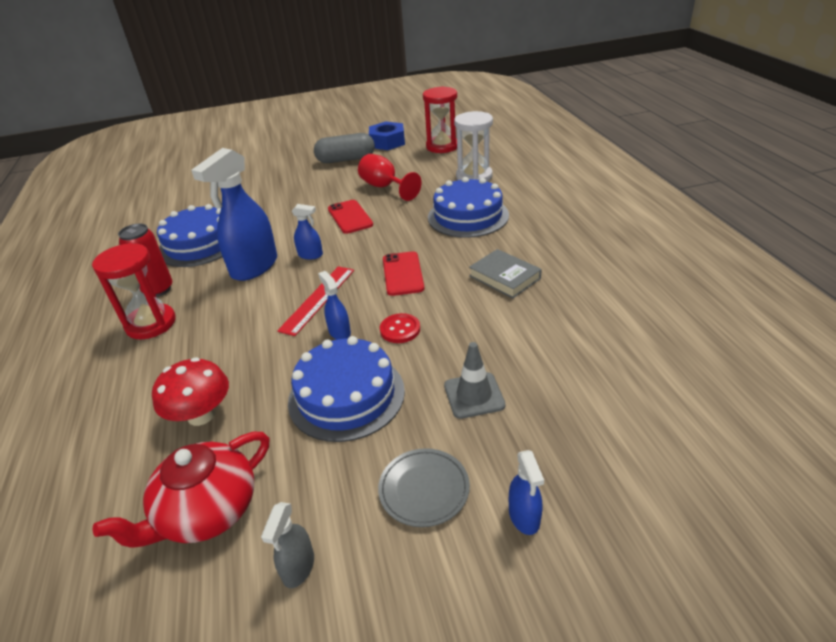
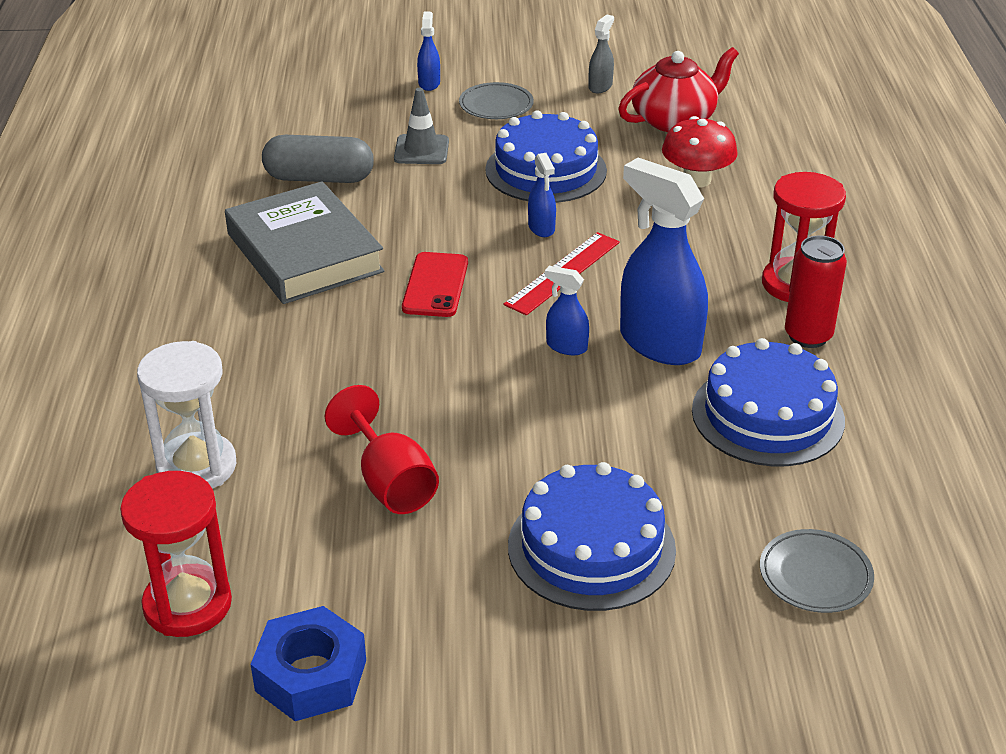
camera: 170 degrees left, 0 degrees up
(199, 194) = (815, 575): none -> grey plate
(254, 267) = (659, 343): blue spray bottle -> blue spray bottle turned 90 degrees counterclockwise
(346, 159) = (445, 619): grey capsule -> grey capsule (319, 178)
(350, 217) = (483, 414): red phone -> none
(400, 329) = (468, 217): red button -> none
(468, 216) = (280, 366): blue cake -> blue cake (591, 547)
(504, 277) = (304, 252): grey book -> grey book, size x1.79

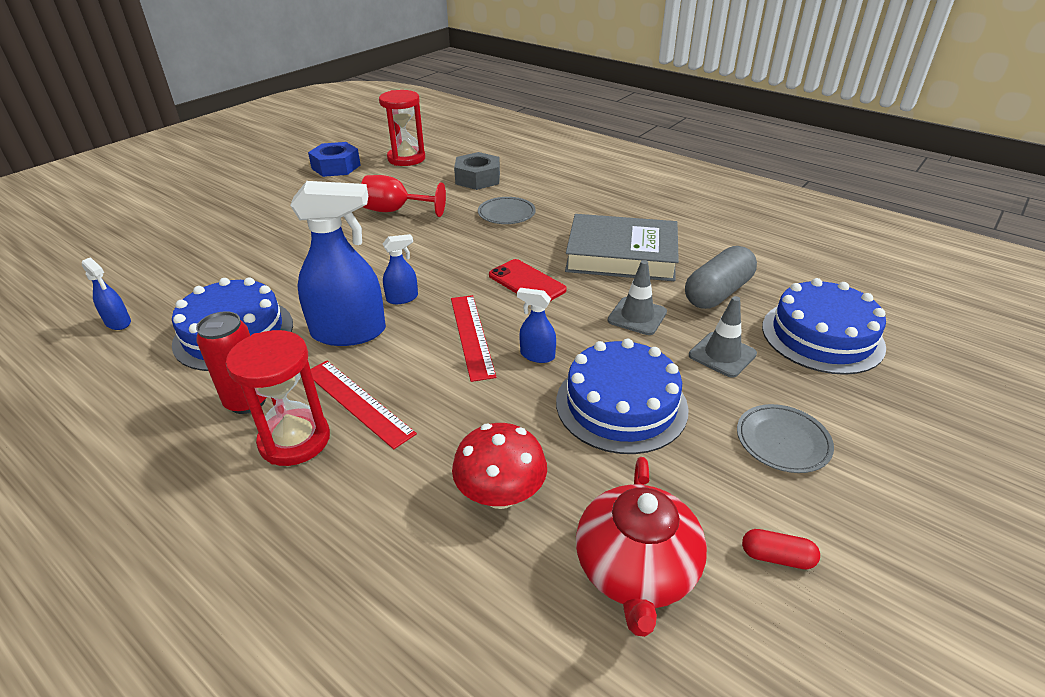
camera: 130 degrees right, 0 degrees up
(196, 466) = (478, 179): white hourglass -> grey nut
(415, 204) = (637, 316): none -> grey traffic cone
(429, 83) = (868, 420): blue spray bottle -> blue spray bottle (118, 322)
(591, 547) = (274, 236): blue cake -> blue cake (822, 336)
(600, 86) = (777, 557): grey spray bottle -> red capsule
(721, 281) = (358, 402): none -> red ruler
(815, 575) = (146, 280): grey plate -> grey plate (506, 214)

